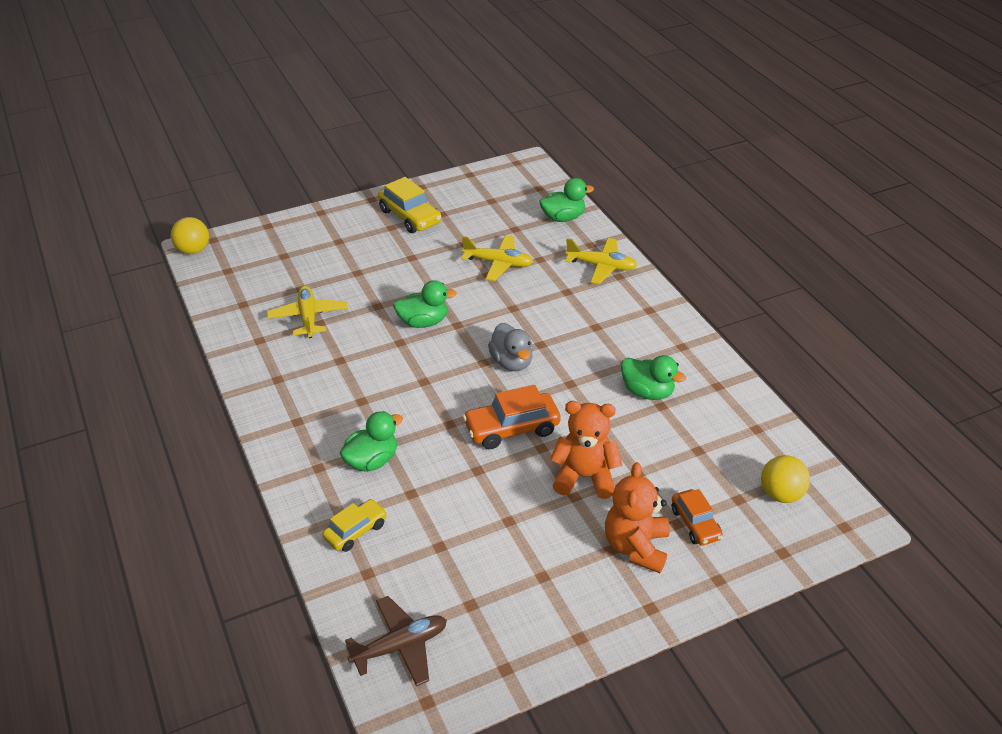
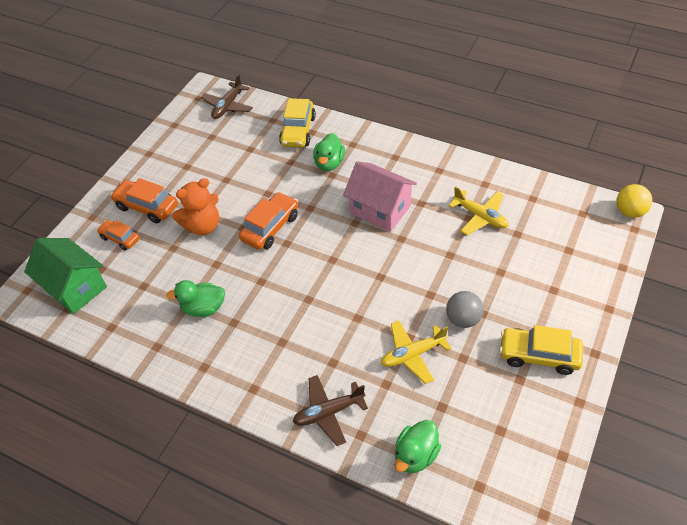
camera: 145 degrees right, 10 degrees up
(355, 531) = (298, 131): yellow car -> yellow car, size x1.56
(384, 378) = (380, 209): none -> pink house
(423, 322) = (404, 263): green duck -> none
(431, 262) = (463, 319): none -> grey ball
(512, 362) = (314, 271): grey duck -> none
(601, 266) = (328, 412): yellow plane -> brown plane
(636, 547) = (147, 207): orange teddy bear -> orange car
(781, 494) = (75, 287): yellow ball -> green house

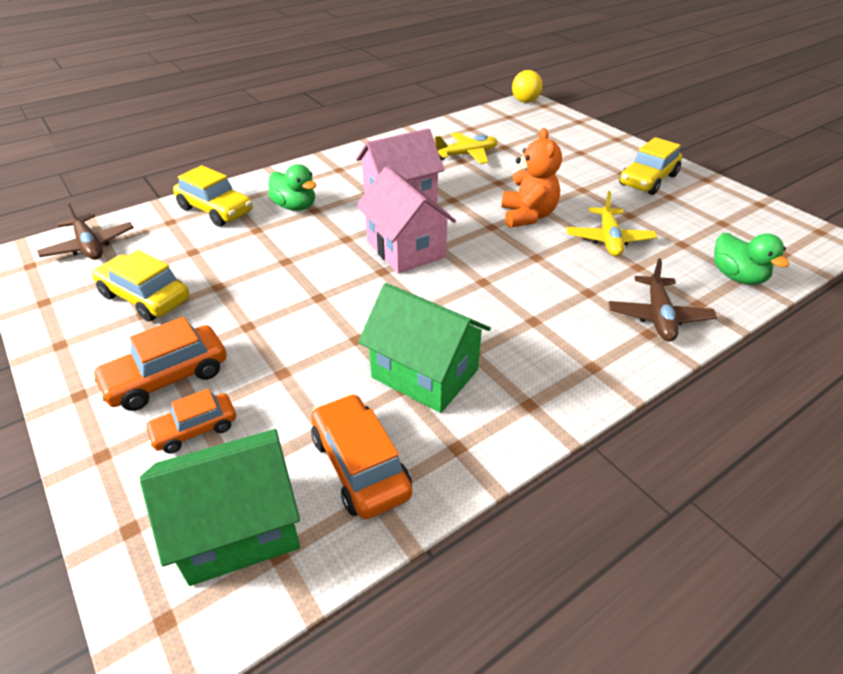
camera: 65 degrees left, 10 degrees down
(199, 158) = (145, 297): none -> yellow car
(203, 226) = (275, 331): orange teddy bear -> orange teddy bear (527, 216)
(203, 308) = (425, 374): green duck -> green house
(270, 227) = (344, 275): orange car -> orange car (360, 465)
(318, 243) = (406, 249): none -> pink house
(463, 319) = (583, 200): grey ball -> none

